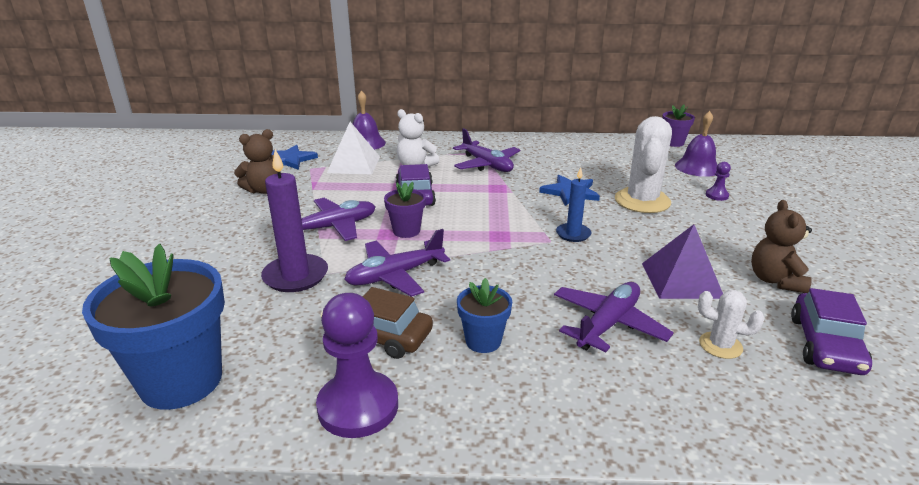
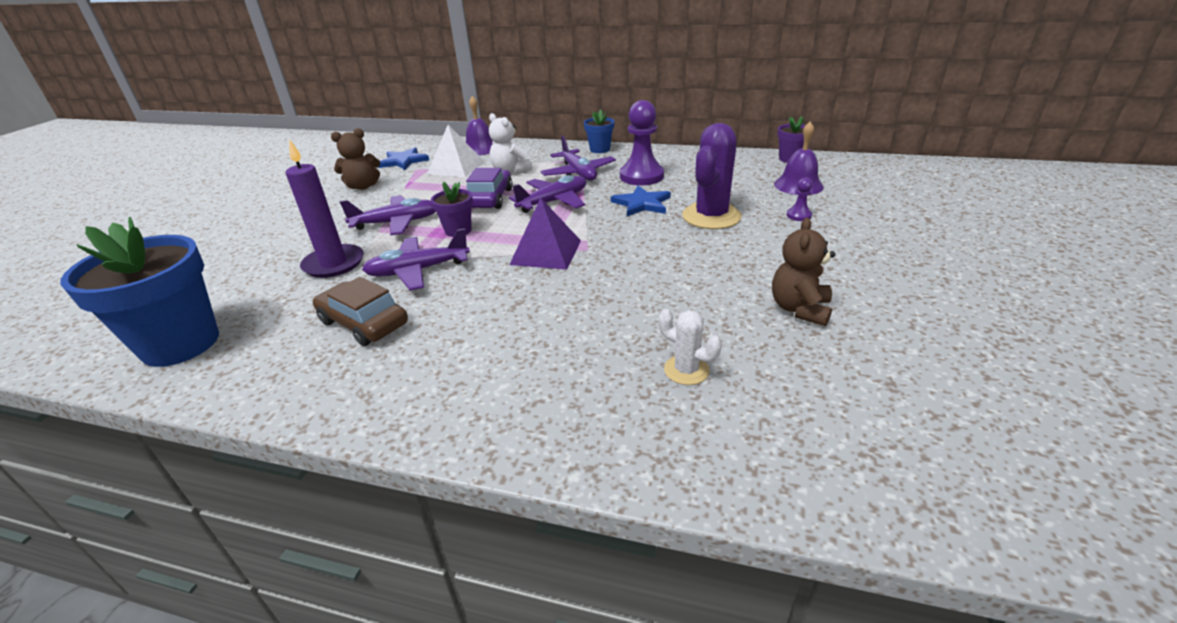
camera: 15 degrees right, 5 degrees up
(358, 406) = (300, 384): purple pawn -> purple pawn (641, 176)
(483, 341) = (452, 339): blue flower pot -> blue flower pot (599, 149)
(573, 234) = (614, 245): blue candle -> none
(608, 324) = (584, 336): purple plane -> purple plane (553, 202)
(642, 201) = (711, 216): white cactus -> purple cactus
(681, 280) = (694, 299): purple pyramid -> purple pyramid (546, 252)
(825, 345) = (807, 383): purple car -> none

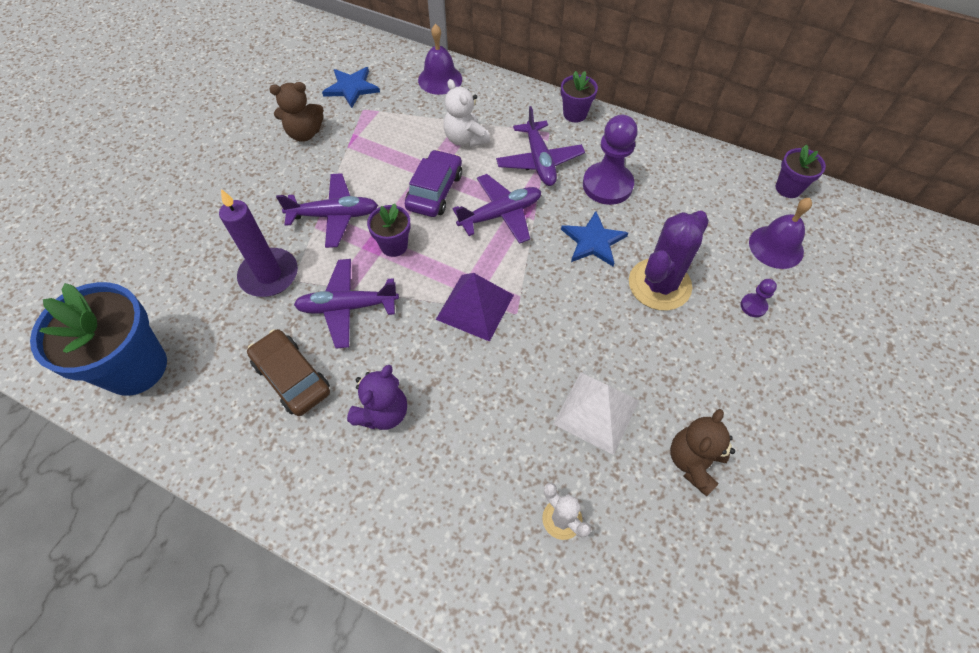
camera: 10 degrees right, 25 degrees up
(456, 167) = (407, 116): white pyramid -> white pyramid (596, 412)
(468, 330) = (383, 412): none -> purple teddy bear
(599, 149) = (575, 114): blue flower pot -> purple flower pot

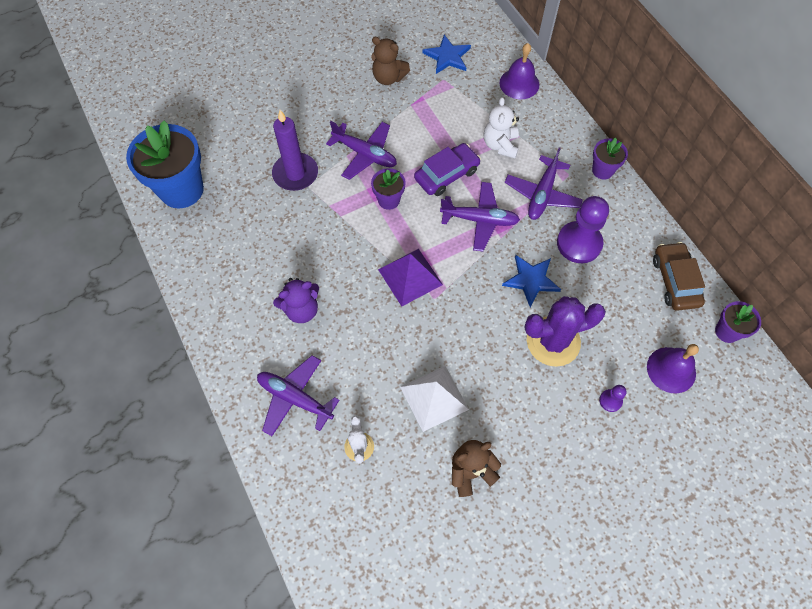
camera: 35 degrees right, 5 degrees up
(292, 377) = (264, 252): brown car -> brown car (675, 281)
(347, 307) = (328, 226): purple plane -> purple plane (295, 398)

